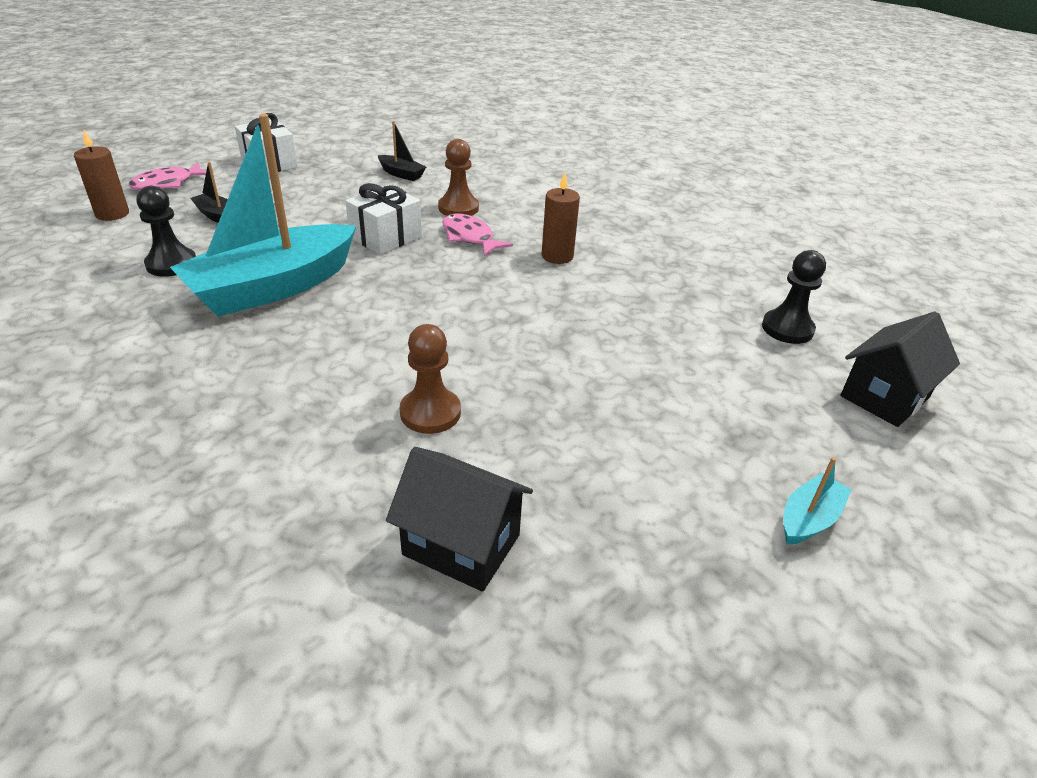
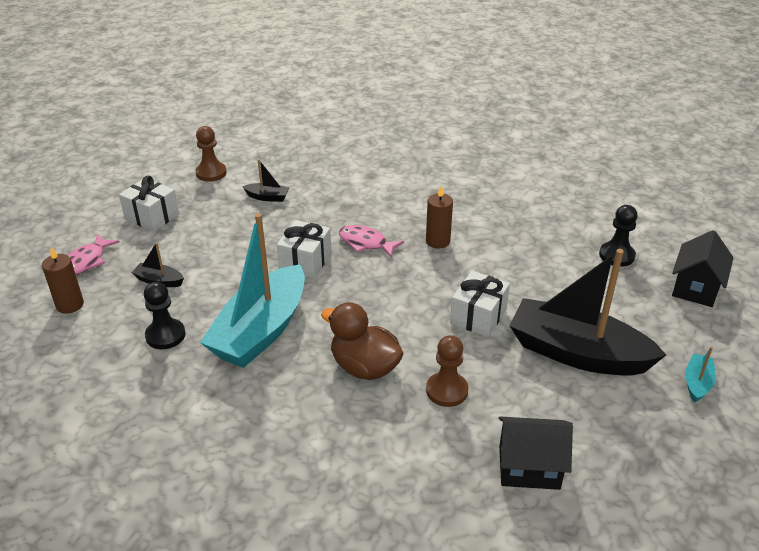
camera: 20 degrees left, 0 degrees up
(352, 356) = (364, 367): none -> brown duck
(458, 208) = (337, 218): brown pawn -> brown pawn (211, 173)
(542, 344) = (478, 316): none -> white gift
(645, 423) = (577, 353): none -> black boat

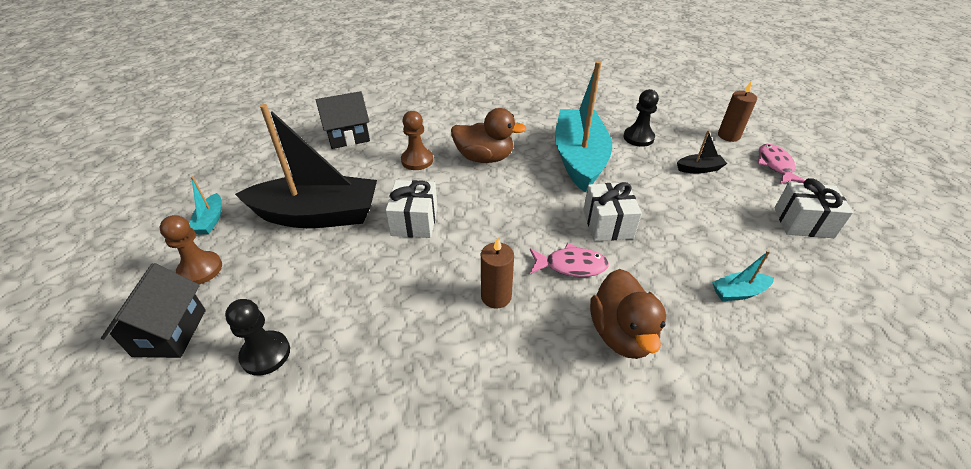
camera: 155 degrees right, 5 degrees up
(211, 173) = (850, 307): brown pawn -> brown pawn (200, 269)
(268, 197) = (738, 292): black boat -> turquoise boat
(368, 201) = (622, 333): none -> brown duck

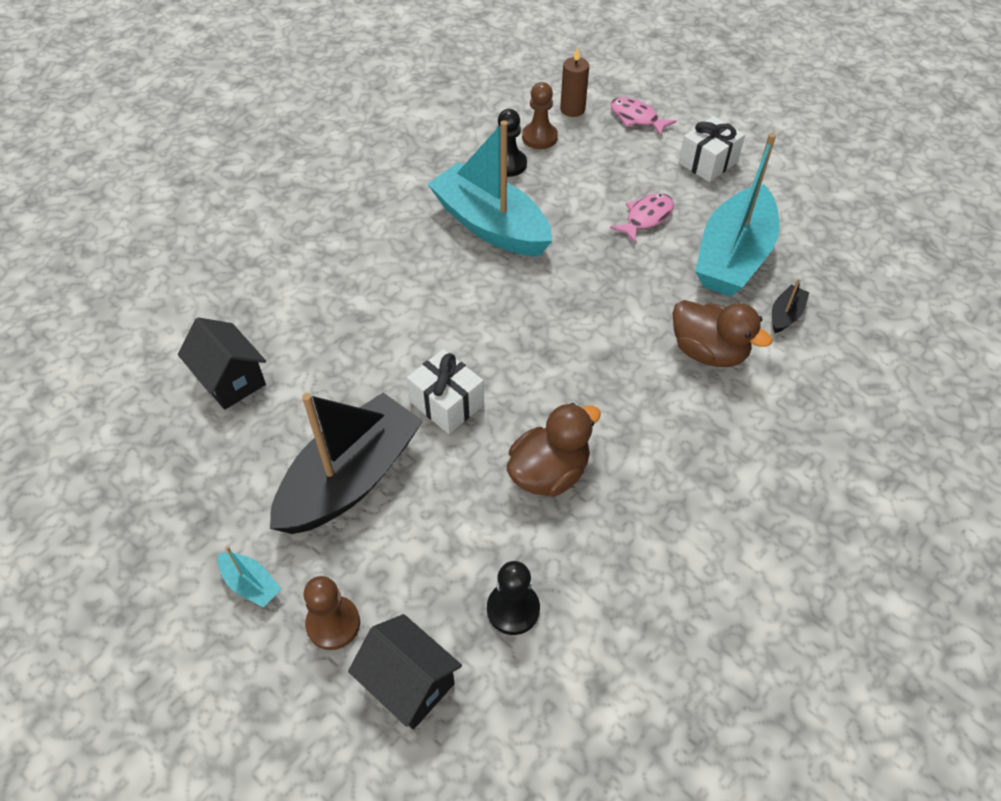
camera: 50 degrees left, 10 degrees up
(348, 136) = (231, 380): black house -> black house turned 60 degrees counterclockwise
(417, 160) = (350, 345): brown pawn -> brown pawn (539, 137)
(484, 158) = (409, 290): brown duck -> brown duck (549, 473)
(496, 296) = (601, 403): brown candle -> none
(571, 265) = (615, 331): pink fish -> pink fish (646, 218)
(607, 224) = (593, 272): white gift -> none
(699, 169) = (591, 163): black boat -> black boat (785, 315)
(738, 292) = (733, 257): turquoise boat -> turquoise boat, size x2.47

